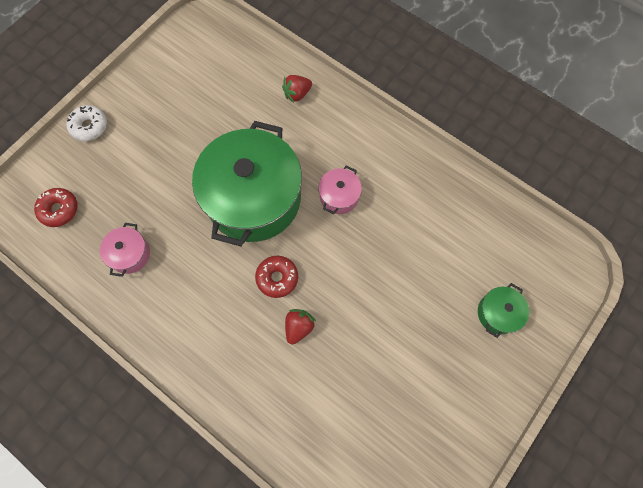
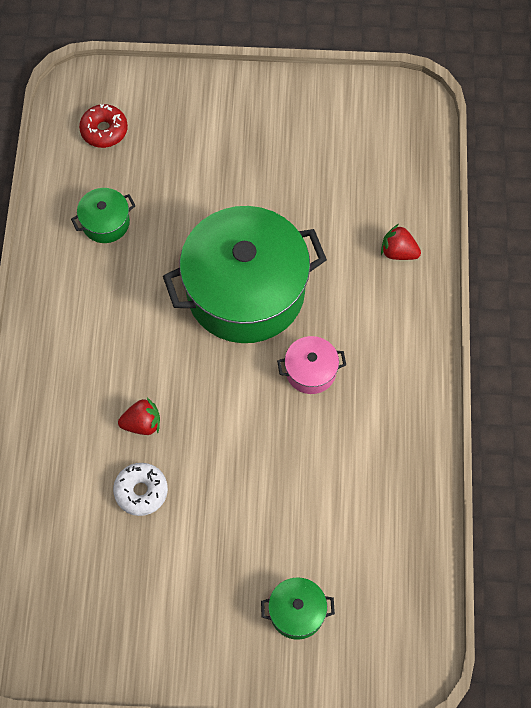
camera: 55 degrees right, 5 degrees down
(89, 126) = (207, 90): white donut -> white donut (141, 491)
(130, 254) = (105, 223): pink pot -> green pot
(277, 278) = (178, 370): red donut -> none

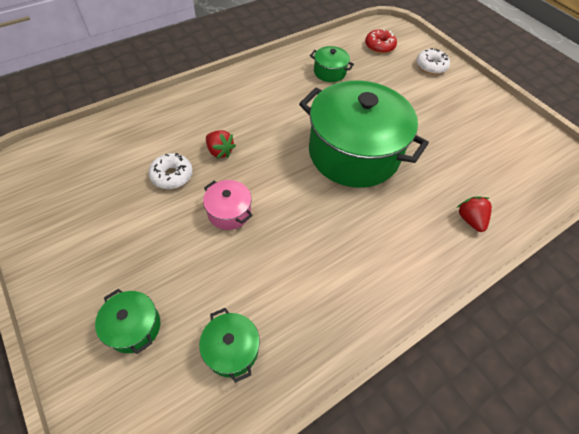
camera: 50 degrees right, 10 degrees down
(183, 104) = (431, 66): none -> white donut
(311, 371) = (334, 219): pink pot -> pink pot (229, 212)
(373, 543) = (232, 349): none -> green pot

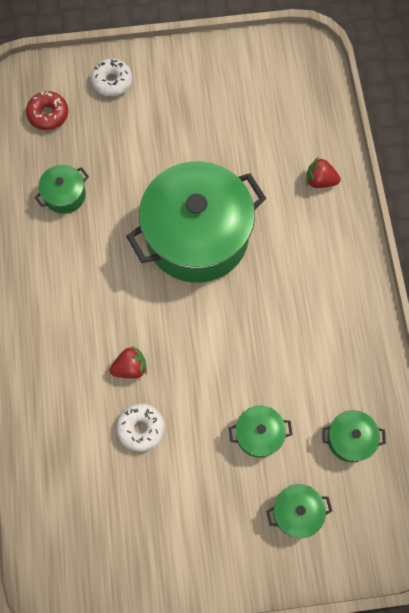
camera: 60 degrees left, 15 degrees up
(202, 262) = (259, 434): none -> green pot
(229, 212) = (214, 388): pink pot -> none

